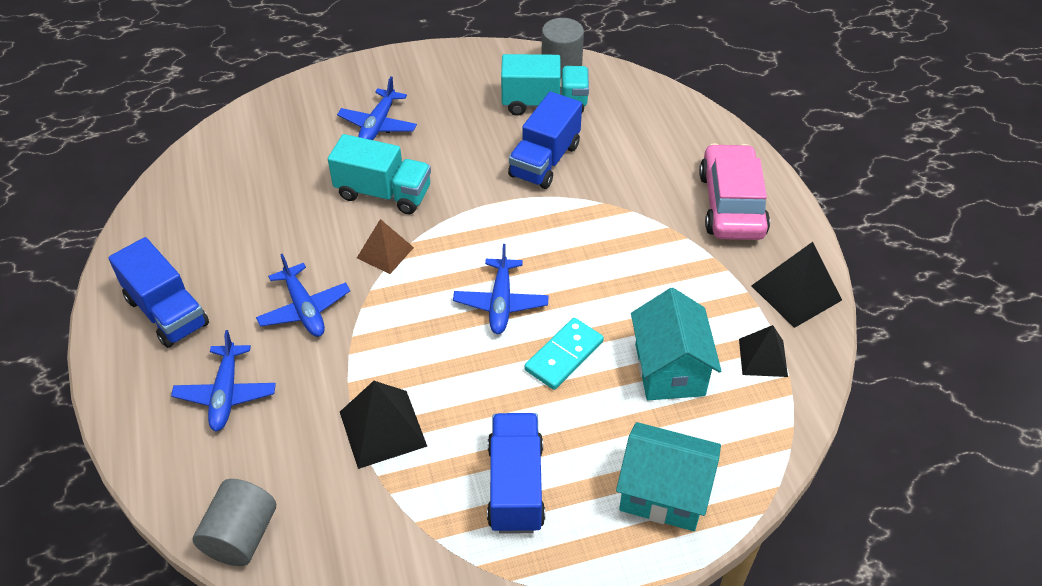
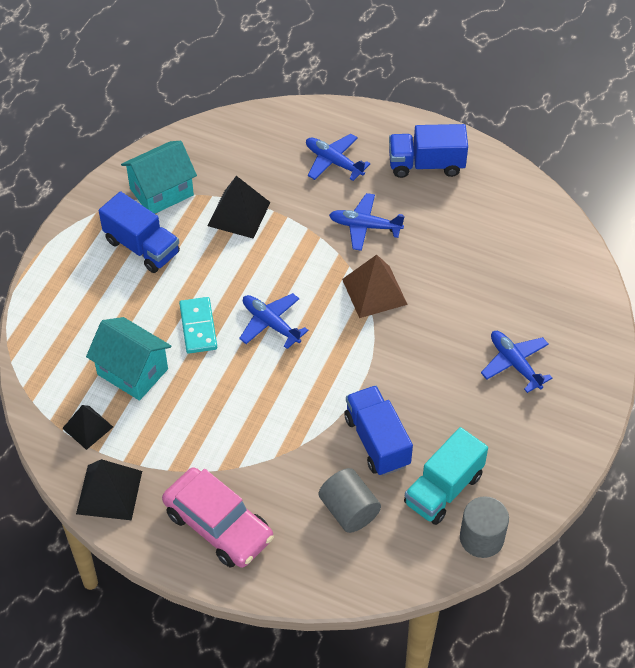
camera: 130 degrees right, 5 degrees up
(241, 536) = (234, 127): grey cylinder -> grey cylinder (349, 510)
(383, 193) = (434, 323): turquoise truck -> none
(385, 252) = (374, 291): brown pyramid -> brown pyramid, size x1.50
(663, 493) = (66, 306): turquoise house -> turquoise house (161, 192)

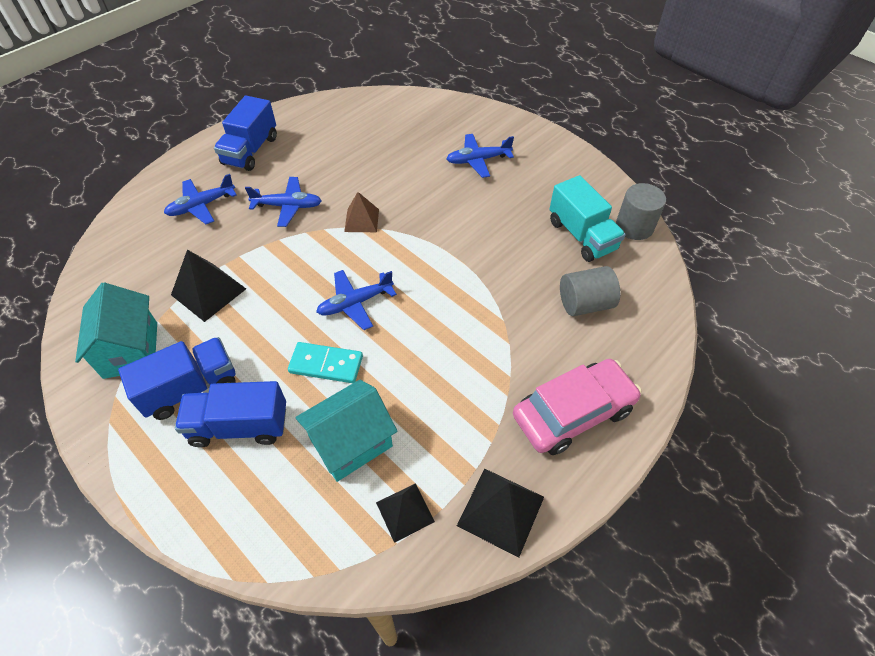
camera: 70 degrees left, 0 degrees up
(365, 226) = (288, 206): blue plane -> blue plane turned 120 degrees counterclockwise
(374, 291) = (362, 220): brown pyramid -> brown pyramid, size x0.67
(377, 441) = (519, 264): blue truck -> blue truck (239, 426)

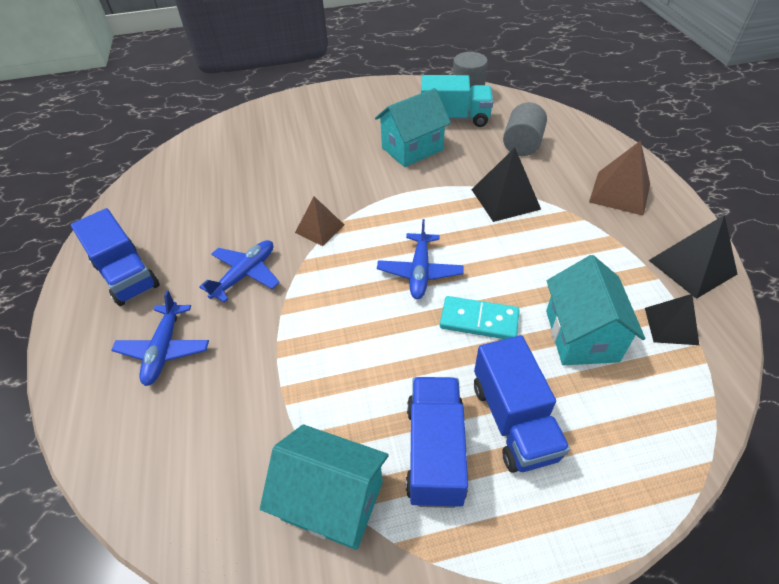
camera: 55 degrees left, 5 degrees down
(208, 292) = (306, 387): black pyramid -> black pyramid (505, 199)
(239, 426) = (513, 420): blue truck -> blue truck turned 45 degrees counterclockwise
(326, 364) = (479, 320): turquoise domino -> turquoise domino turned 60 degrees clockwise
(478, 160) = (321, 133): blue plane -> none
(507, 227) = (412, 149): none -> turquoise house
(573, 413) = (619, 193): pink car -> brown pyramid

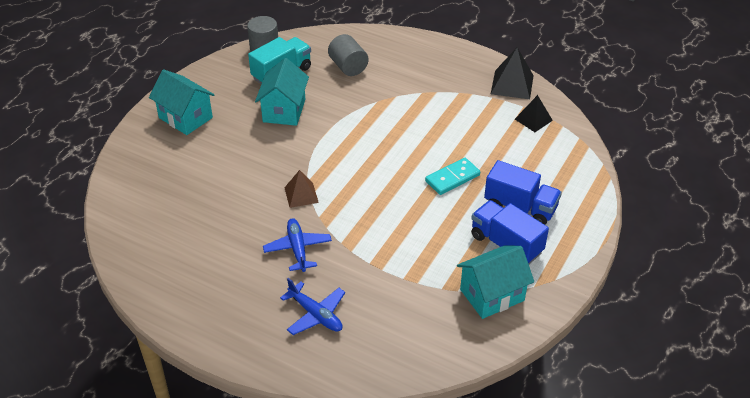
camera: 50 degrees left, 5 degrees down
(126, 275) = (222, 305): blue truck -> none
(420, 272) = (392, 177): blue plane -> none
(505, 199) = (382, 107): black pyramid -> none
(581, 335) = (504, 151): turquoise house -> turquoise house (185, 118)
(619, 193) = (436, 65): brown pyramid -> none

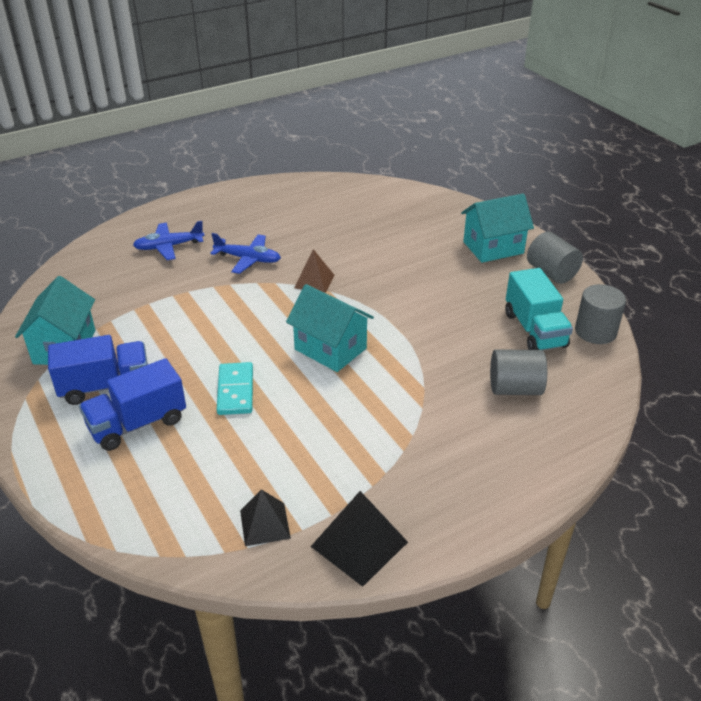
camera: 120 degrees right, 5 degrees down
(204, 82) = (551, 273): none -> grey cylinder
(284, 110) = (458, 310): turquoise house -> turquoise house (330, 349)

